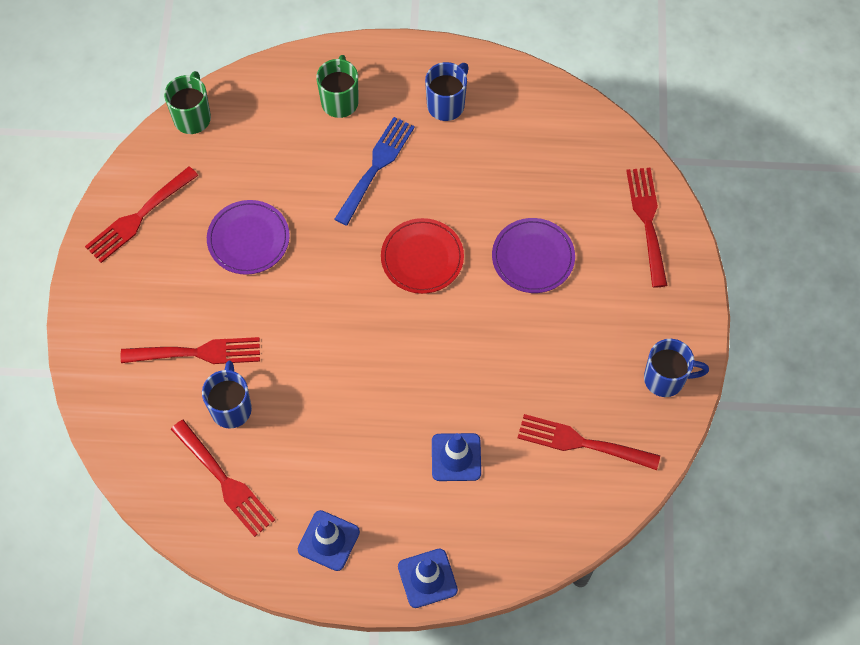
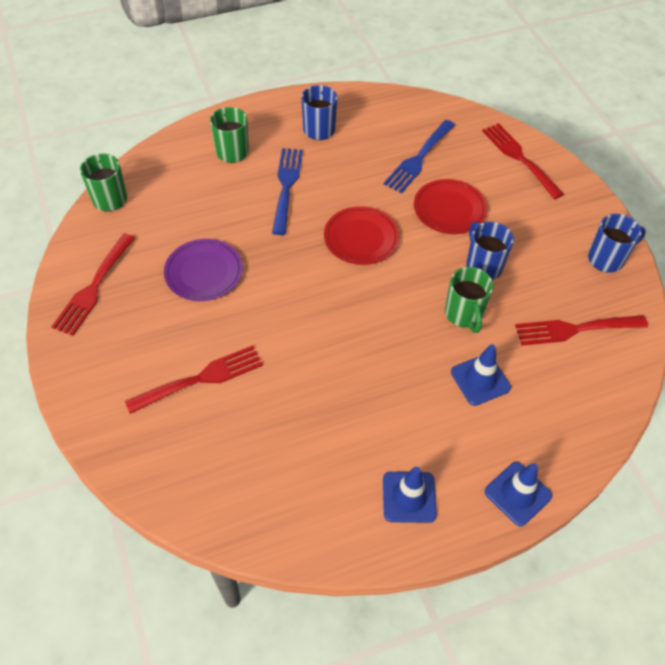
camera: 25 degrees left, 10 degrees down
(225, 481) = (282, 482): red fork -> none
(231, 408) = (256, 414): blue mug -> blue mug (483, 266)
(479, 383) = (464, 314): none -> green mug
(533, 257) = (449, 209): purple plate -> red plate
(534, 182) = (418, 159): none -> blue fork

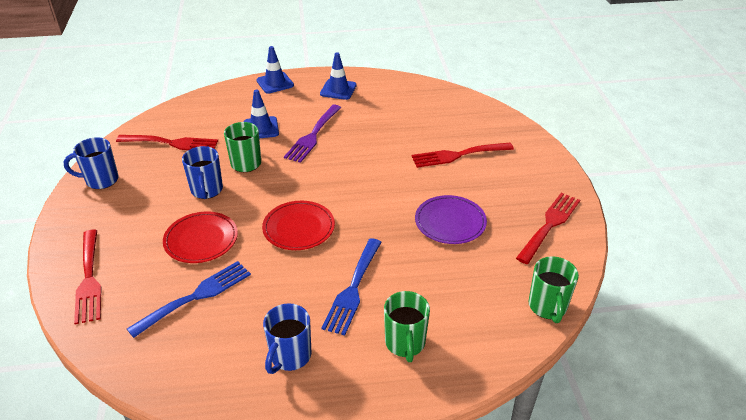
camera: 165 degrees left, 15 degrees down
(404, 379) = (313, 135): none -> purple fork

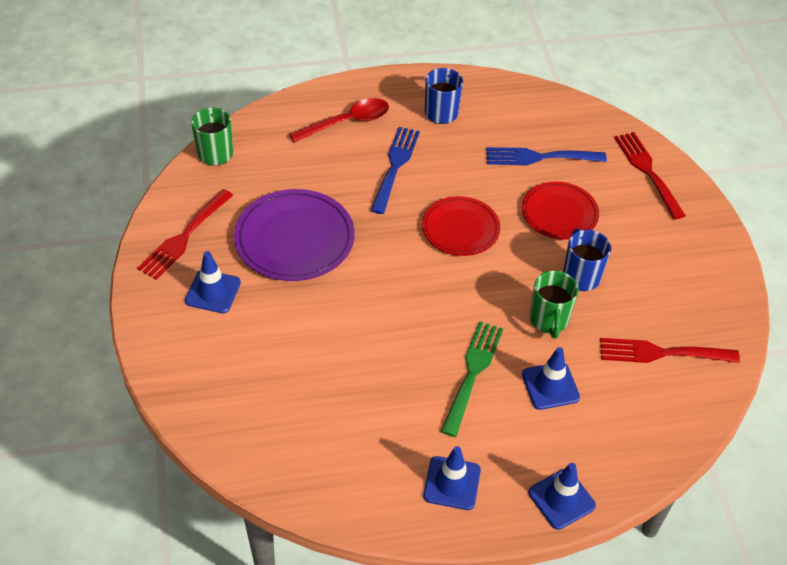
camera: 175 degrees right, 10 degrees up
(101, 180) = (715, 288): blue mug -> none
(196, 296) = (539, 157): blue fork -> blue fork turned 45 degrees clockwise
(313, 135) = (472, 373): purple fork -> green fork
(405, 343) = (347, 122): green mug -> red spoon
(450, 222) = (294, 238): purple plate -> purple plate, size x1.51
(458, 155) = (272, 339): red fork -> none
(511, 185) = (213, 292): none -> blue traffic cone

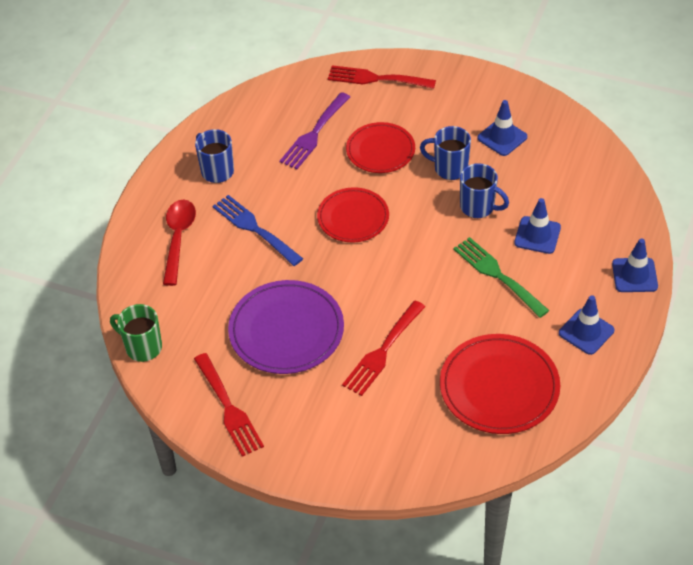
camera: 55 degrees left, 0 degrees up
(213, 292) = (305, 410): blue traffic cone -> blue traffic cone (502, 137)
(330, 433) = (499, 387): none -> red plate
(539, 157) = (314, 134): blue fork -> purple fork
(549, 320) = (478, 207): green mug -> blue mug
(661, 353) = (548, 159): red fork -> red fork (382, 351)

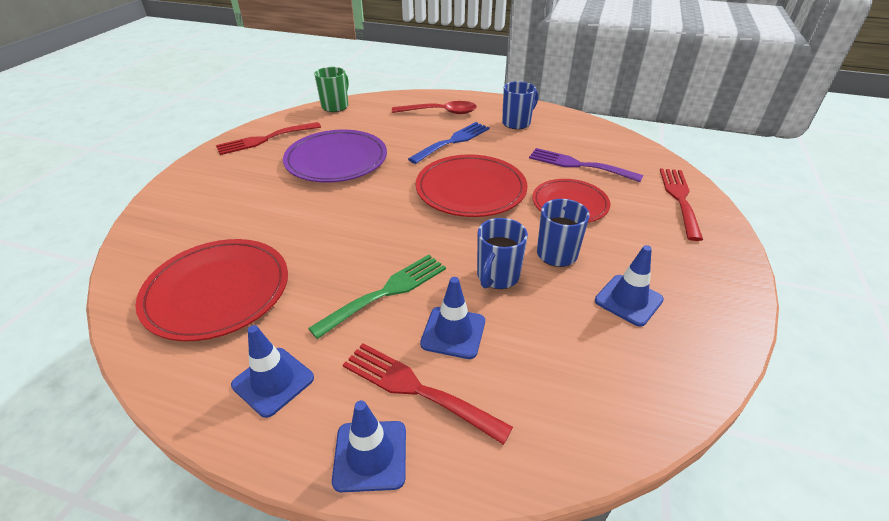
camera: 85 degrees right, 10 degrees down
(353, 217) = (471, 189): red plate -> red plate, size x1.51
(382, 351) = (296, 210): red fork -> red fork (416, 389)

